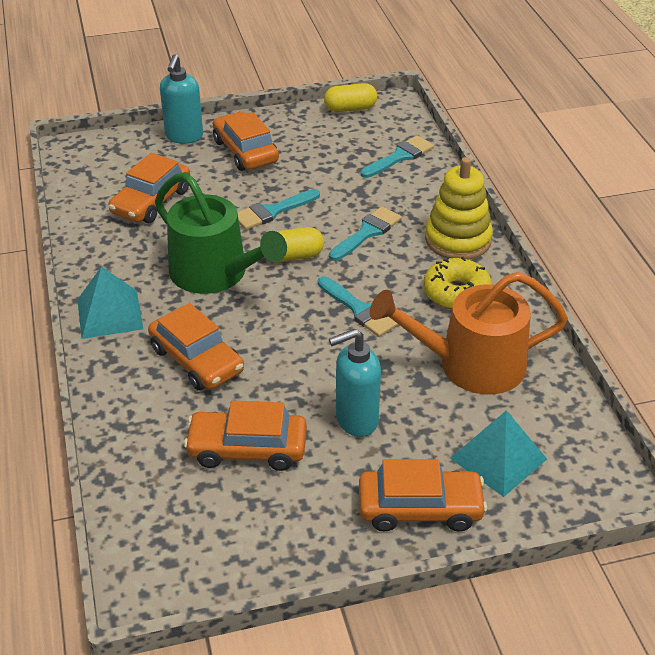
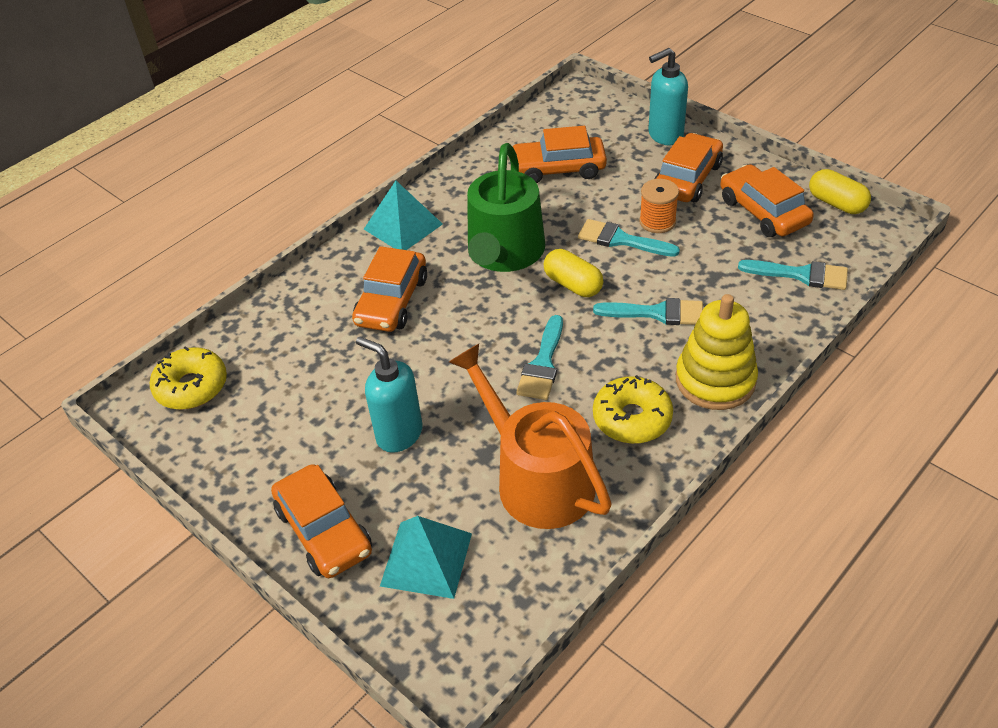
camera: 60 degrees right, 5 degrees up
(159, 537) = (191, 387): none -> yellow donut
(247, 449) = (315, 385): orange car -> orange car (763, 211)
(274, 186) = (657, 221): none -> orange spool

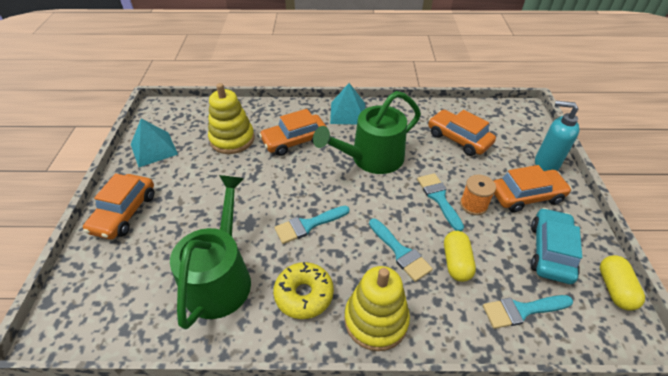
camera: 45 degrees right, 0 degrees up
(191, 387) = (182, 115): yellow donut -> none
(313, 358) = (232, 139): none -> yellow stacking toy
(399, 434) = (208, 199): turquoise soap dispenser -> none
(426, 559) = (130, 265): turquoise pyramid -> turquoise pyramid (154, 149)
(537, 479) = (220, 278): orange watering can -> green watering can
(573, 284) = (380, 200): yellow capsule -> yellow capsule (456, 262)
(763, 211) = (550, 251): orange car -> turquoise car
(801, 275) = (522, 310): turquoise brush -> turquoise brush turned 105 degrees clockwise

